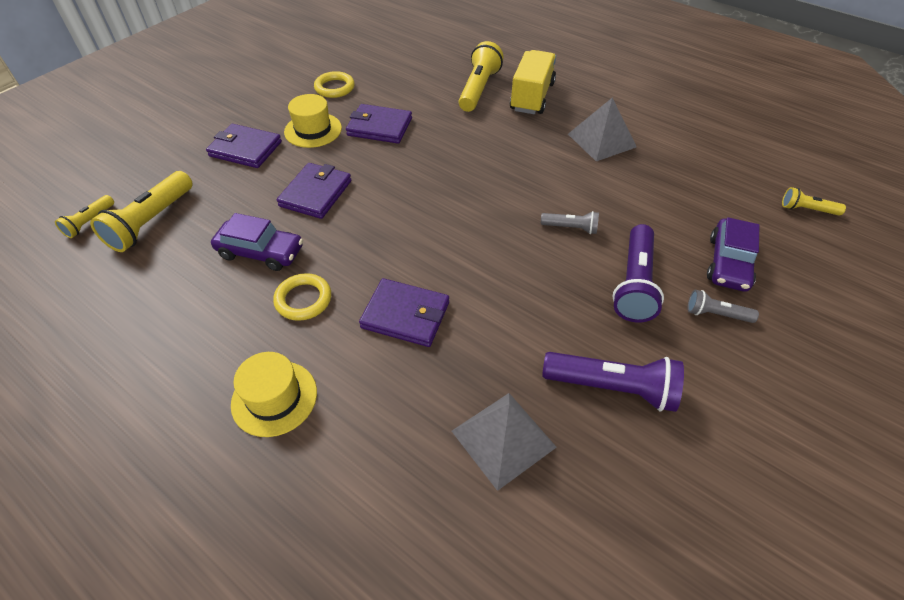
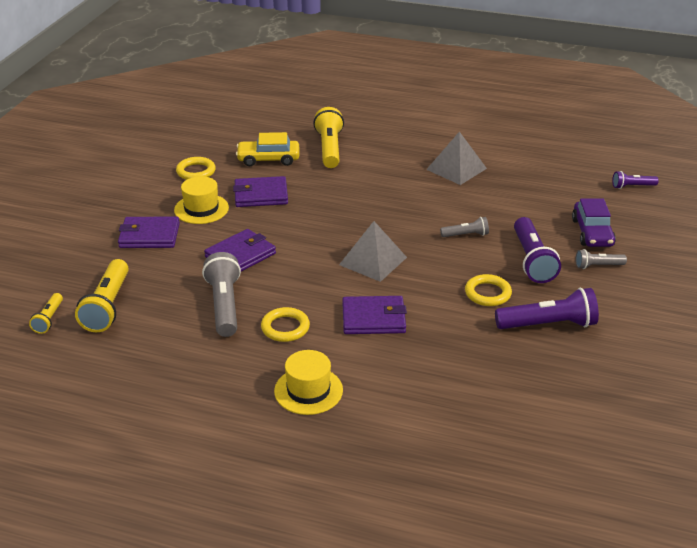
camera: 20 degrees left, 15 degrees down
(260, 252) = (224, 305): purple car -> grey flashlight
(315, 193) = (240, 255): purple wallet -> purple wallet turned 45 degrees clockwise
(411, 88) = (268, 159): none -> yellow car
(503, 439) = (490, 371): grey pyramid -> grey pyramid (373, 261)
(532, 97) = (380, 146): yellow truck -> none
(557, 317) = (487, 293): none -> yellow ring
(807, 209) = (632, 186): yellow flashlight -> purple flashlight

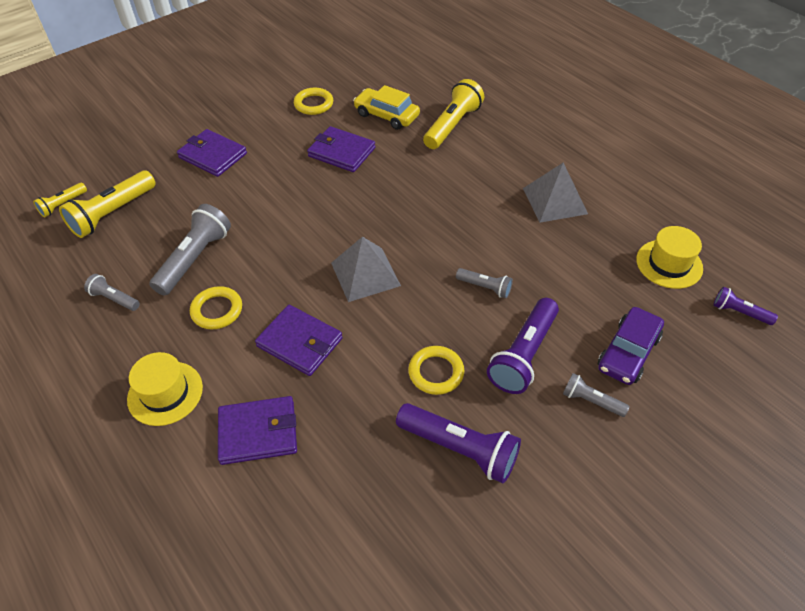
camera: 35 degrees right, 15 degrees up
(187, 357) = (114, 299): none -> grey flashlight
(201, 209) = (279, 146): yellow hat -> yellow hat (669, 264)
(240, 255) = (260, 210): purple wallet -> purple wallet (258, 432)

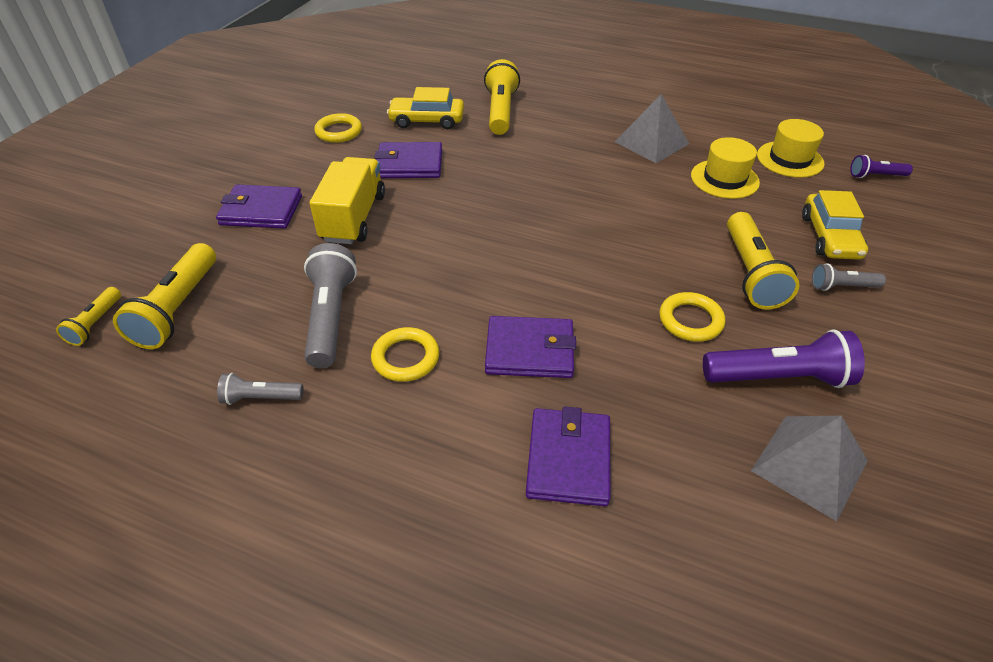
camera: 30 degrees left, 5 degrees down
(165, 393) = (420, 470): yellow hat -> yellow hat (724, 179)
(258, 432) = (568, 459): purple wallet -> purple wallet turned 45 degrees counterclockwise
(267, 185) = (353, 218): none -> yellow truck
(365, 274) = (537, 261): grey pyramid -> grey pyramid (809, 465)
(485, 287) = (662, 231): grey flashlight -> none
(523, 355) = (751, 273): purple flashlight -> yellow flashlight
(628, 352) = (829, 237): purple car -> yellow car

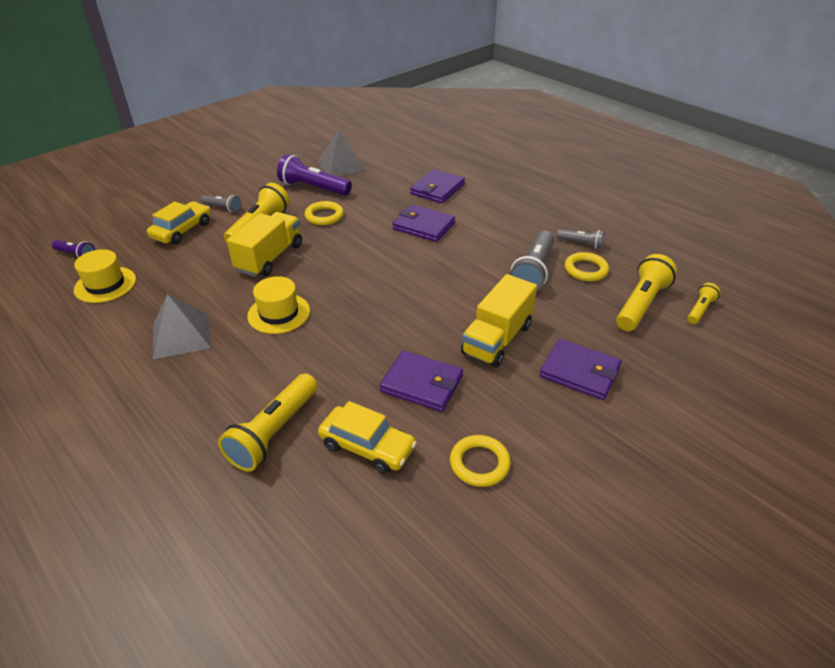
camera: 155 degrees left, 5 degrees down
(405, 358) = (494, 240): yellow ring -> yellow ring (585, 270)
(676, 233) = (270, 258): none -> yellow truck
(724, 179) = (179, 284): yellow hat -> yellow hat (279, 313)

